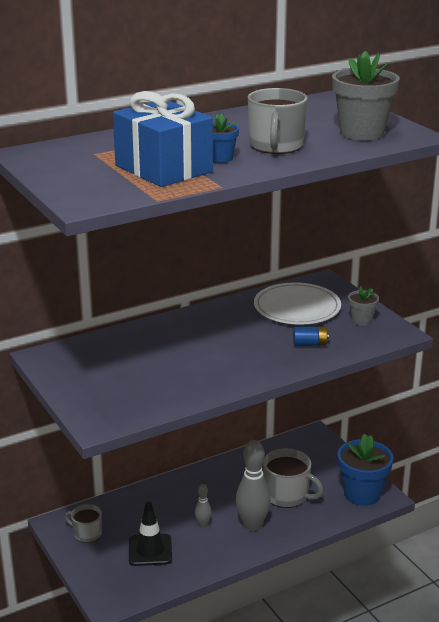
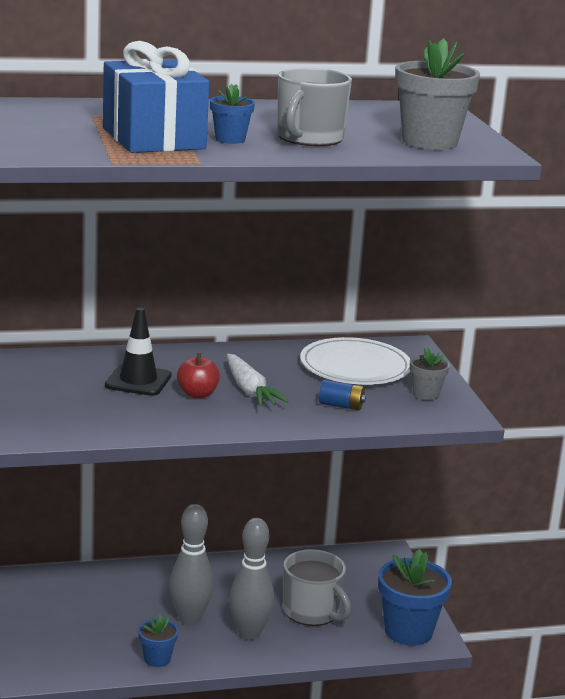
camera: 15 degrees right, 5 degrees down
(86, 533) = (47, 597): grey mug -> none
(150, 550) = (110, 631): black traffic cone -> black traffic cone (138, 381)
(197, 564) = (157, 659): none -> blue flower pot
(200, 358) = (197, 394): none -> red apple
(203, 524) = (190, 619): grey bowling pin -> grey bowling pin, size x2.05
(236, 345) = (250, 390): none -> white carrot

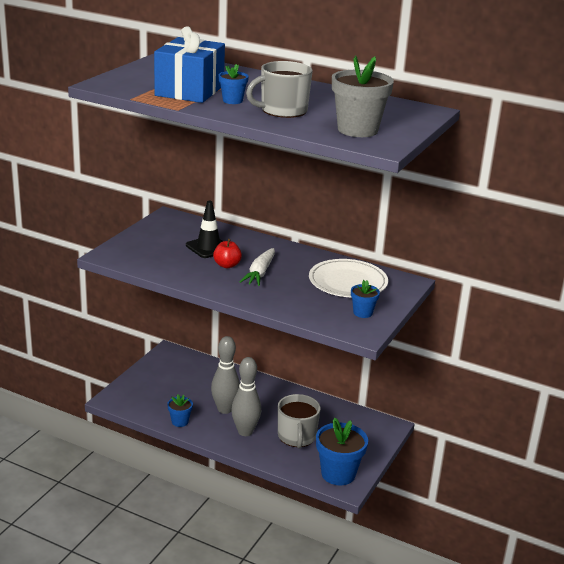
camera: 40 degrees right, 5 degrees up
(341, 406) = (297, 300): blue battery -> none
(426, 394) = (362, 313): grey flower pot -> blue flower pot

